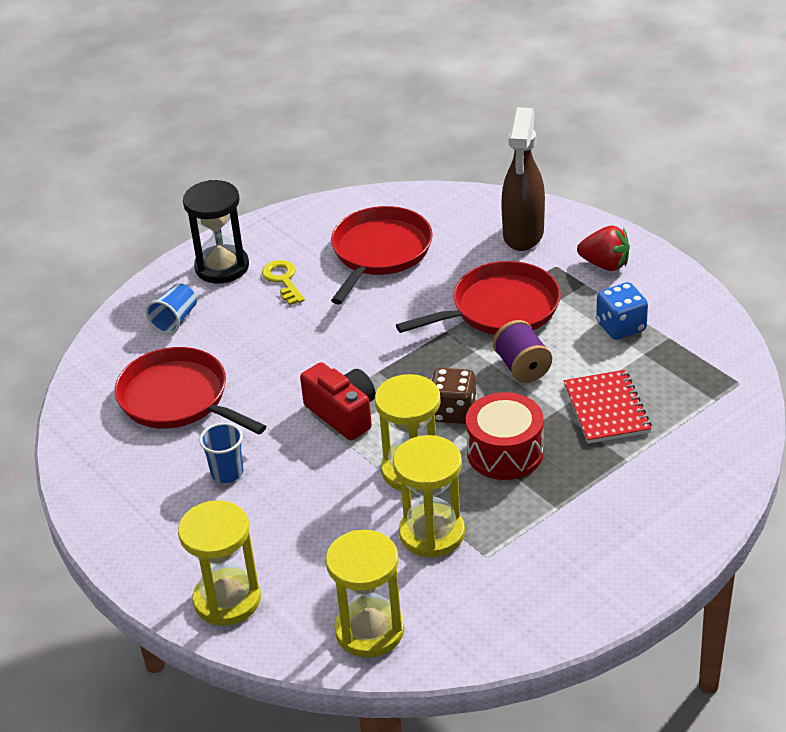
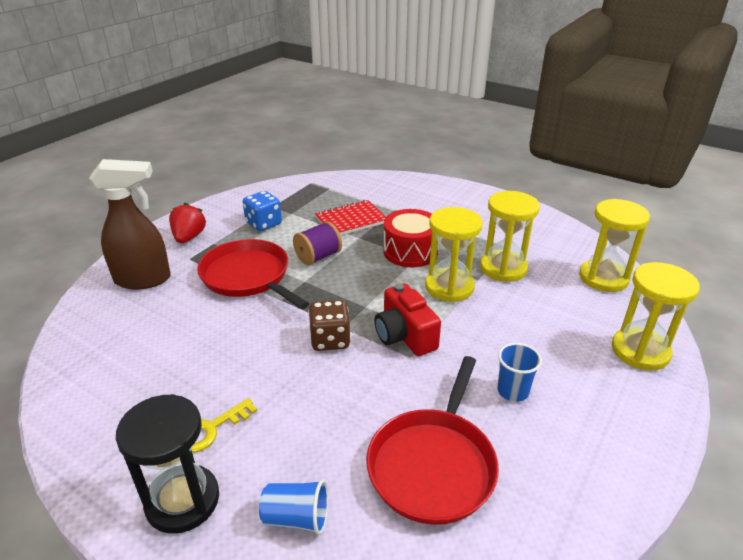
camera: 110 degrees left, 5 degrees down
(343, 414) = (404, 336): red camera -> red camera turned 60 degrees counterclockwise
(379, 252) = (162, 362): red pan -> none
(453, 412) = (378, 279): brown dice -> brown dice (330, 340)

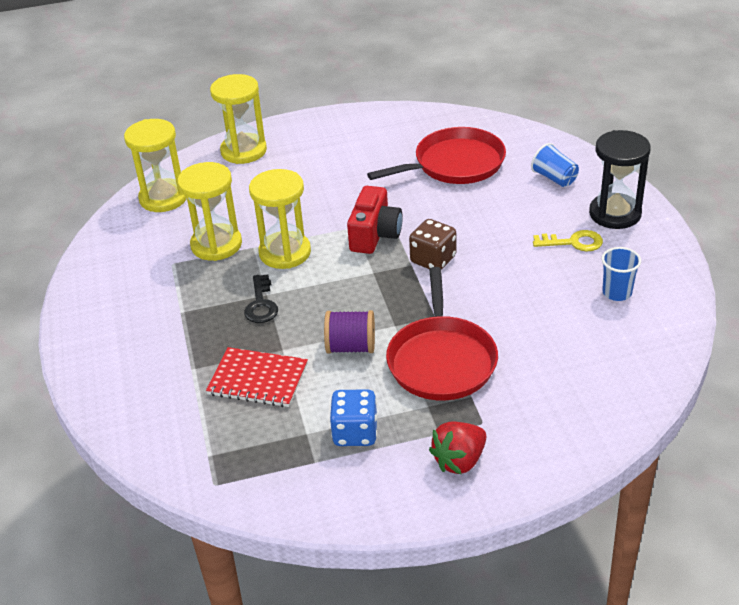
camera: 135 degrees left, 5 degrees up
(144, 280) = (550, 416): brown spray bottle -> none
(410, 251) = (261, 304): red drum -> black key
(512, 391) = (357, 171): blue cup -> blue cup (617, 292)

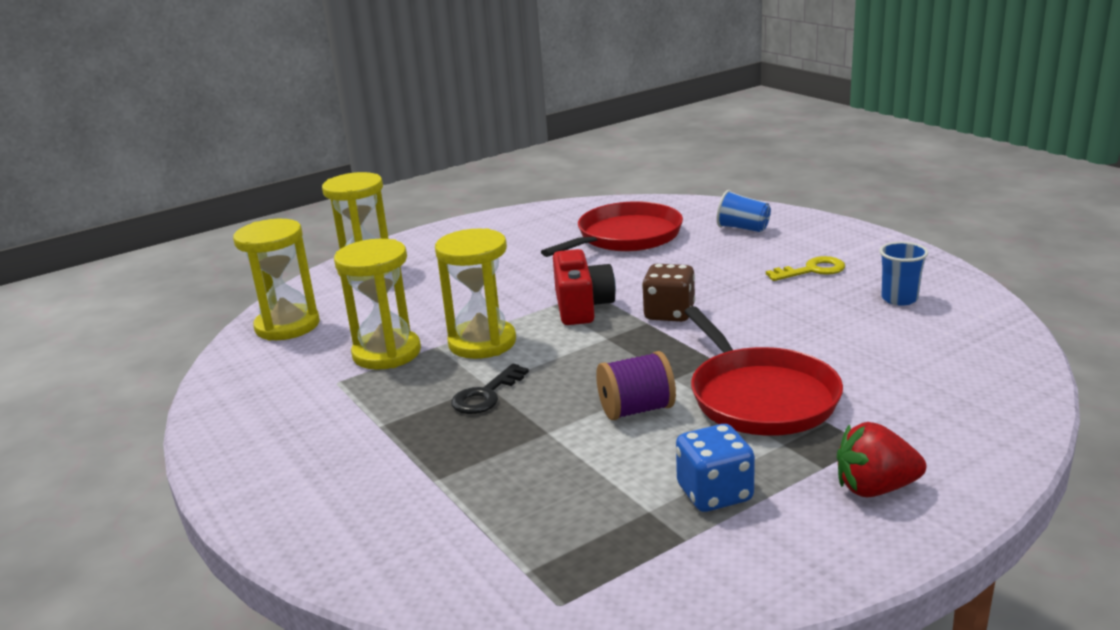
camera: 20 degrees left, 15 degrees down
(258, 379) = (537, 469): red notebook -> none
(261, 304) = (486, 395): black key -> black key turned 60 degrees clockwise
(459, 461) = (875, 488): red strawberry -> red strawberry turned 60 degrees clockwise
(615, 214) = (832, 242): black hourglass -> none

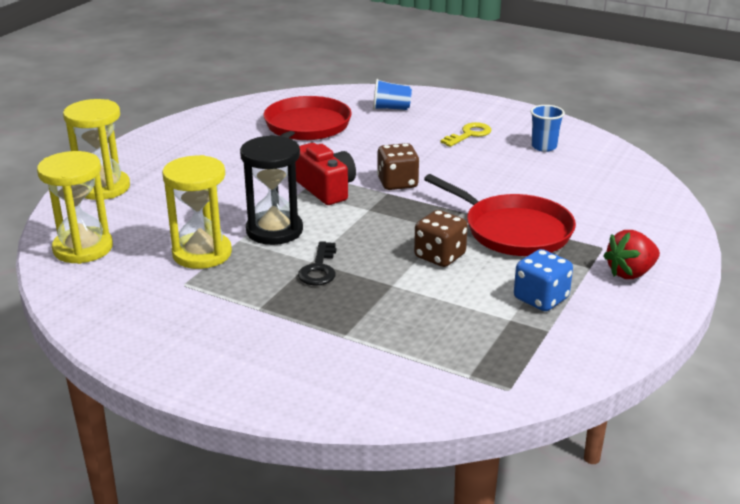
camera: 30 degrees left, 5 degrees up
(482, 343) = (274, 230): yellow hourglass -> black hourglass
(636, 410) = (440, 256): purple spool -> brown dice

